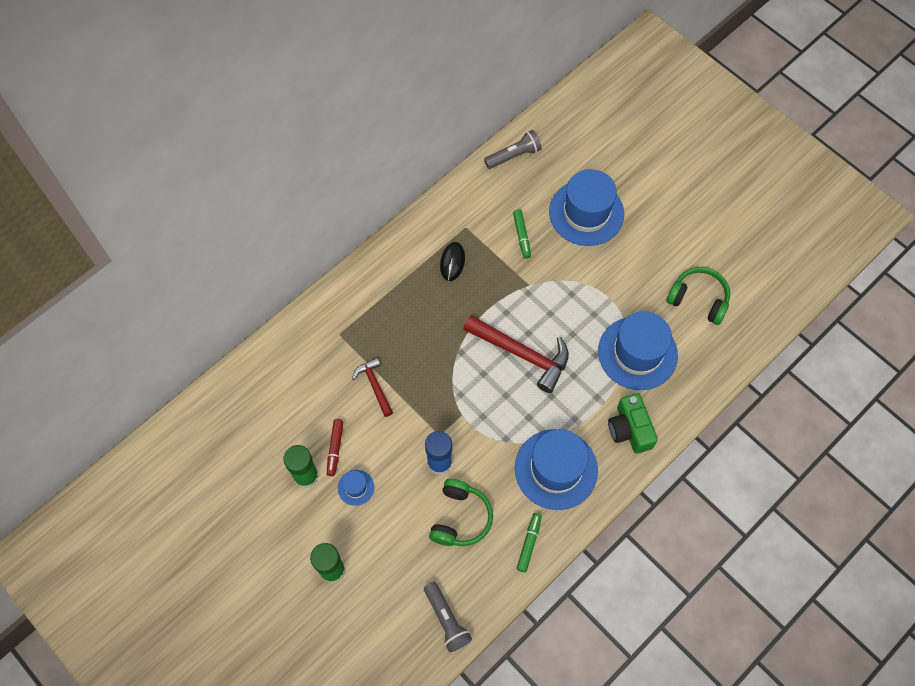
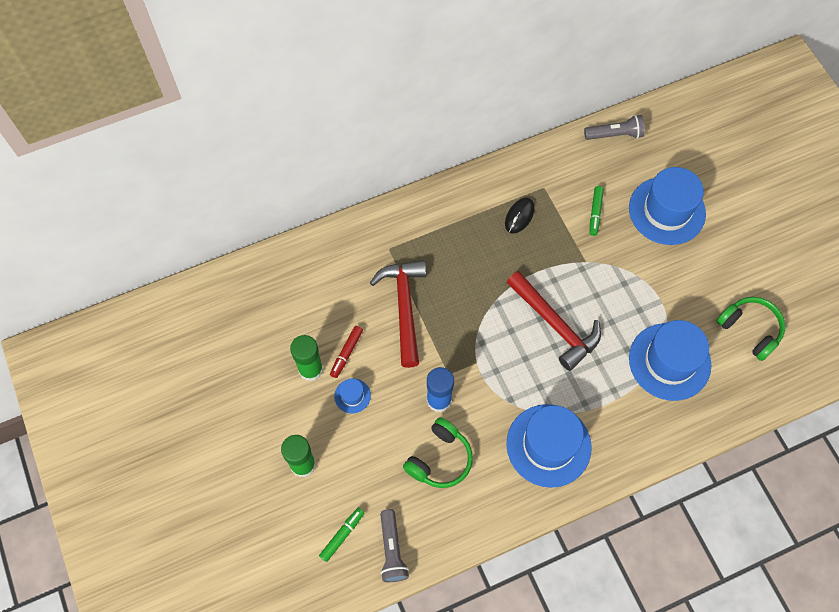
camera: 20 degrees right, 0 degrees up
(374, 385) = (404, 307): red hammer -> red hammer, size x1.82
(529, 543) = (496, 507): green marker -> green marker (342, 535)
(630, 429) = (635, 432): green camera -> none

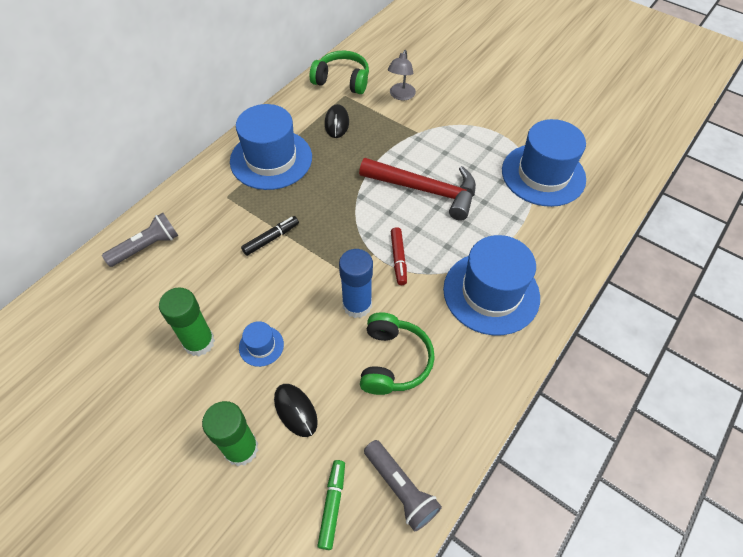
camera: 30 degrees left, 10 degrees down
(346, 353) = (232, 307): red marker -> red marker (398, 259)
(352, 458) = (295, 410): none -> black mouse
(404, 307) = (271, 239): red hammer -> black marker
(595, 212) = (401, 96): green marker -> grey lamp
(615, 134) = (379, 40): grey flashlight -> grey flashlight (146, 247)
(667, 211) = (457, 72): blue hat -> blue hat (271, 159)
(750, 330) = (586, 125): green headphones -> green headphones (342, 81)

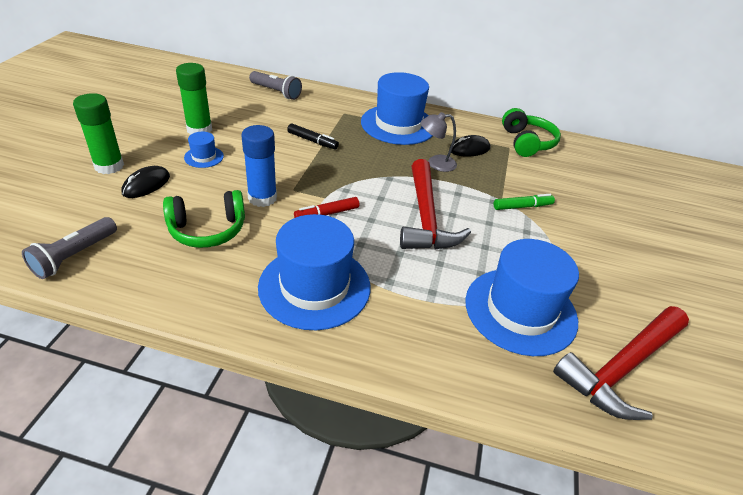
camera: 65 degrees right, 15 degrees down
(332, 505) = (59, 219): green marker -> green marker (522, 206)
(401, 96) = (543, 180): grey lamp -> grey lamp (435, 163)
(601, 147) = (622, 368): none -> red hammer

